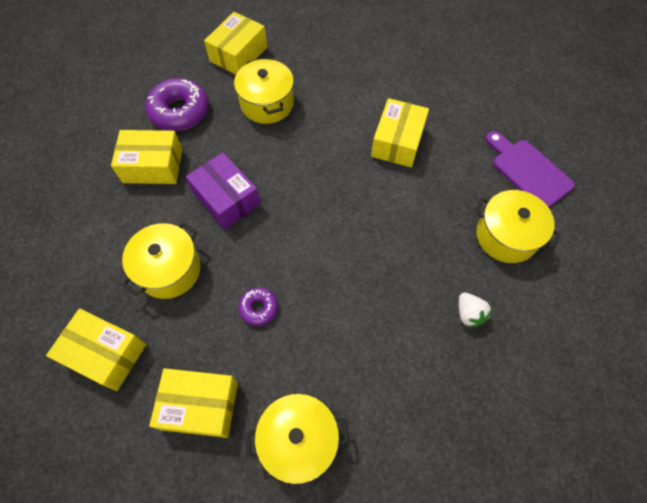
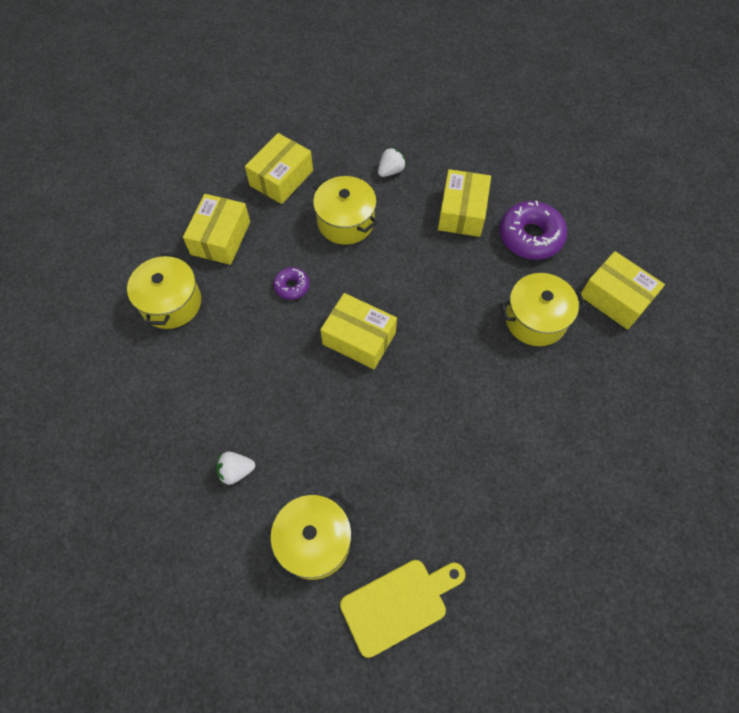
camera: 100 degrees right, 0 degrees up
(97, 236) = (391, 171): none -> white strawberry
(226, 198) = (413, 270): purple box -> none
(397, 142) = (464, 451): yellow box -> yellow box (359, 338)
(528, 171) = (398, 604): purple cutting board -> yellow cutting board

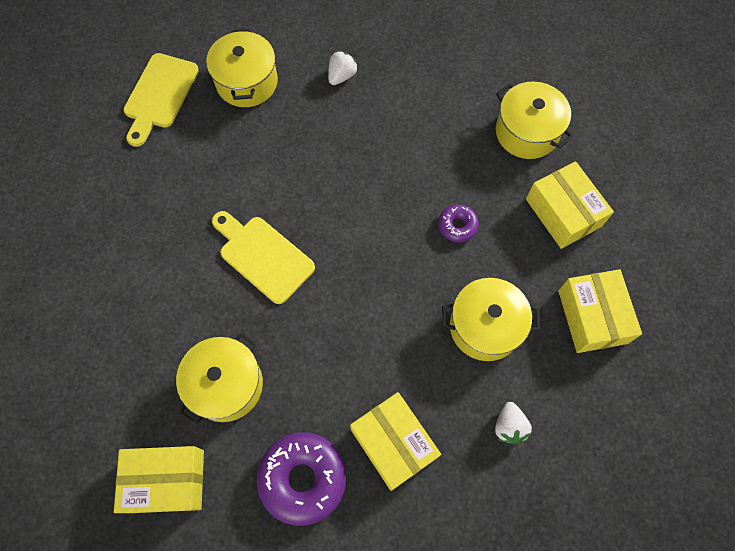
camera: 135 degrees right, 5 degrees up
(359, 338) = (357, 233): yellow box -> none
(439, 379) = (263, 256): none -> yellow cutting board

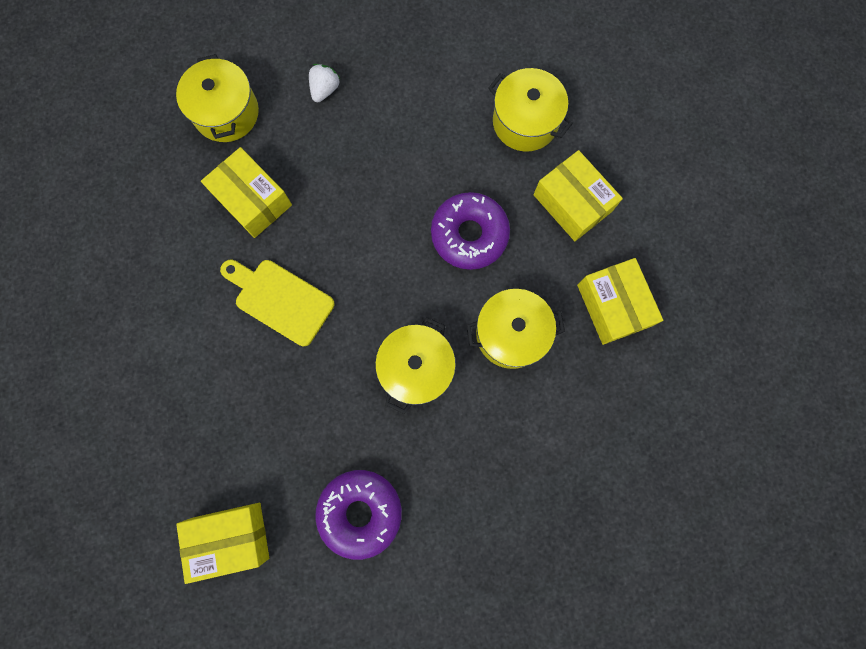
camera: 10 degrees left, 10 degrees up
(160, 95) = (137, 142): yellow cutting board -> none
(226, 385) = (269, 436): yellow pot -> yellow pot (416, 368)
(393, 443) = (440, 463): yellow box -> yellow box (252, 200)
(457, 226) = (469, 234): purple donut -> purple donut, size x1.91
(509, 426) = (547, 427): white strawberry -> none

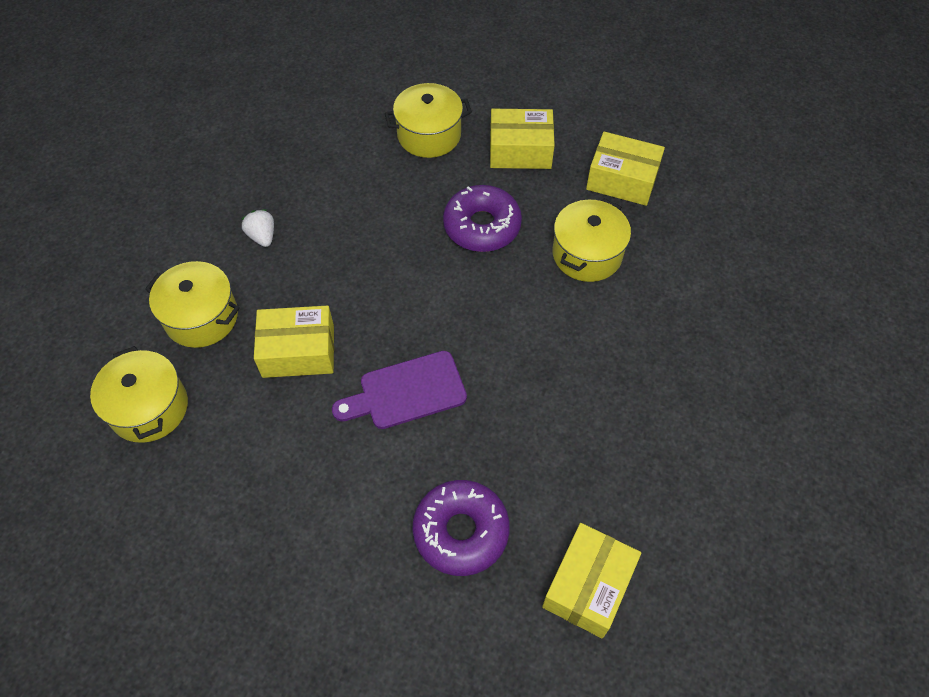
camera: 50 degrees left, 20 degrees down
(280, 300) = (407, 392): yellow cutting board -> purple cutting board
(360, 512) = (648, 460): purple donut -> purple donut (461, 531)
(416, 368) = (558, 334): yellow pot -> yellow pot (149, 408)

